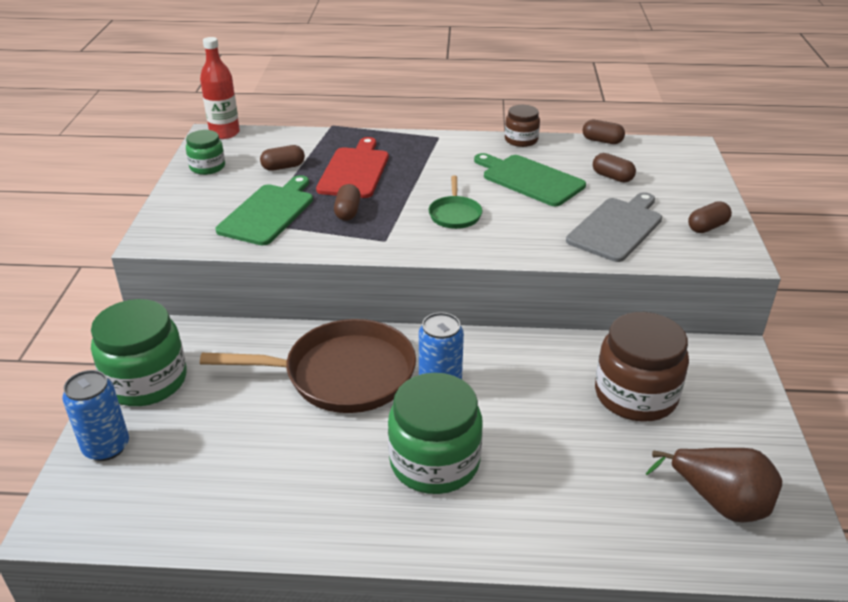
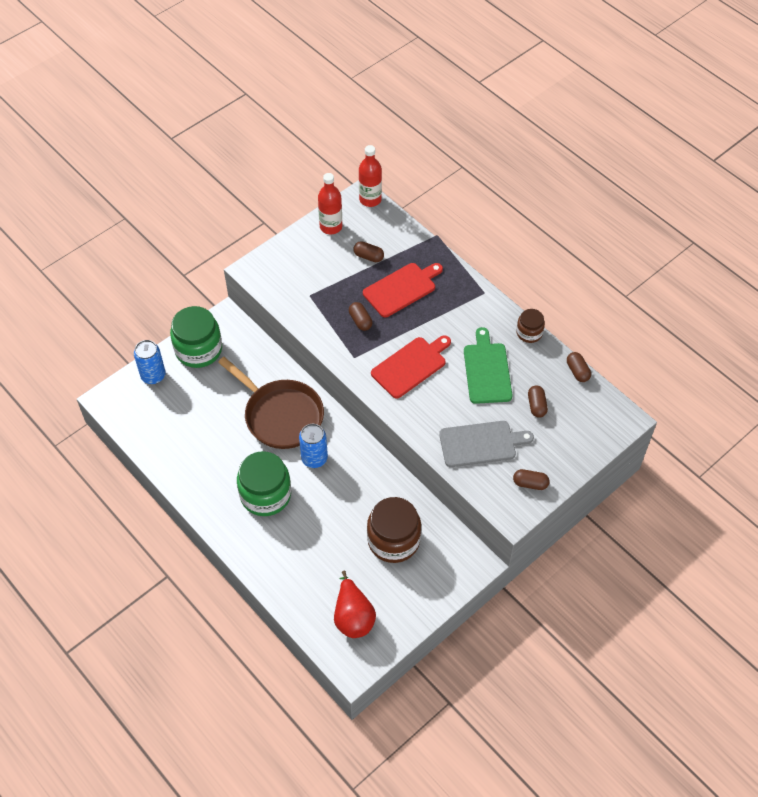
camera: 45 degrees right, 20 degrees up
(207, 167) = (331, 227): green jar -> red bottle
(268, 212) = (322, 290): green cutting board -> none
(348, 212) = (360, 321): brown capsule -> brown capsule turned 75 degrees counterclockwise
(455, 214) = (411, 366): green pan -> red cutting board
(719, 502) = (353, 616): brown pear -> red pear

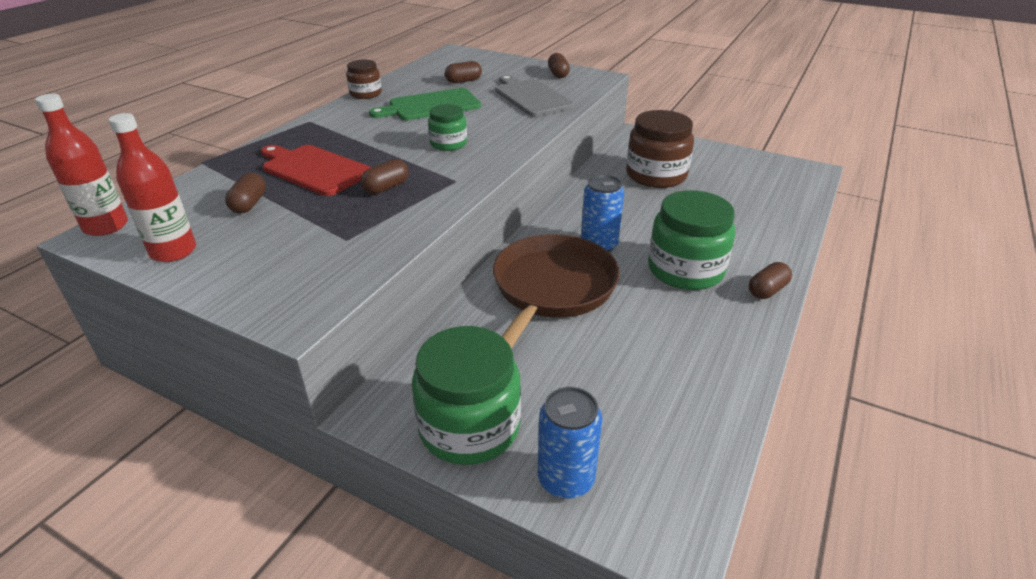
camera: 110 degrees left, 20 degrees down
(353, 616) = (763, 180): red pear -> none
(411, 366) = (448, 144): red cutting board -> green jar
(577, 371) = (409, 71): brown capsule -> brown capsule (767, 290)

